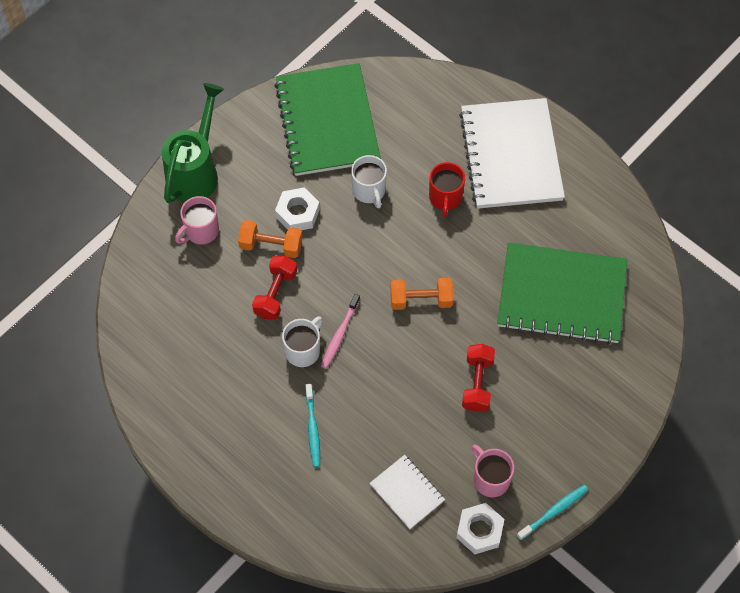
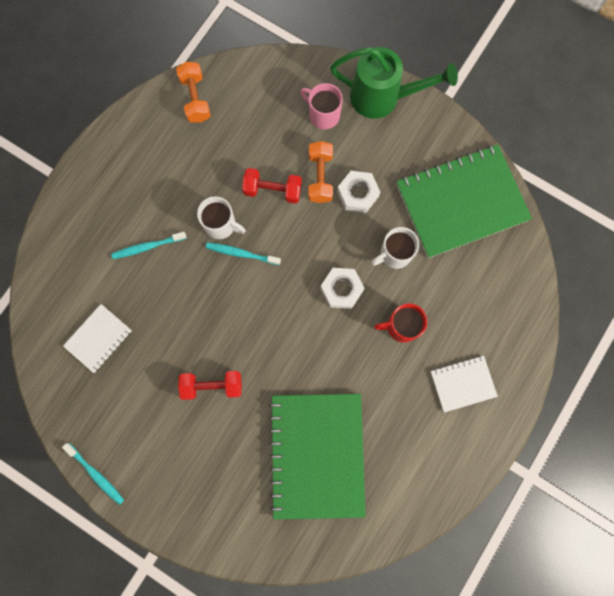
camera: 80 degrees right, 15 degrees up
(339, 334) = (241, 253): pink toothbrush -> turquoise toothbrush
(421, 300) = (289, 320): orange dumbbell -> orange dumbbell (195, 99)
(479, 530) = (70, 408): white nut -> white nut (341, 289)
(490, 479) = (120, 411): pink mug -> none
(511, 155) = (463, 383): white notebook -> white notebook, size x0.48

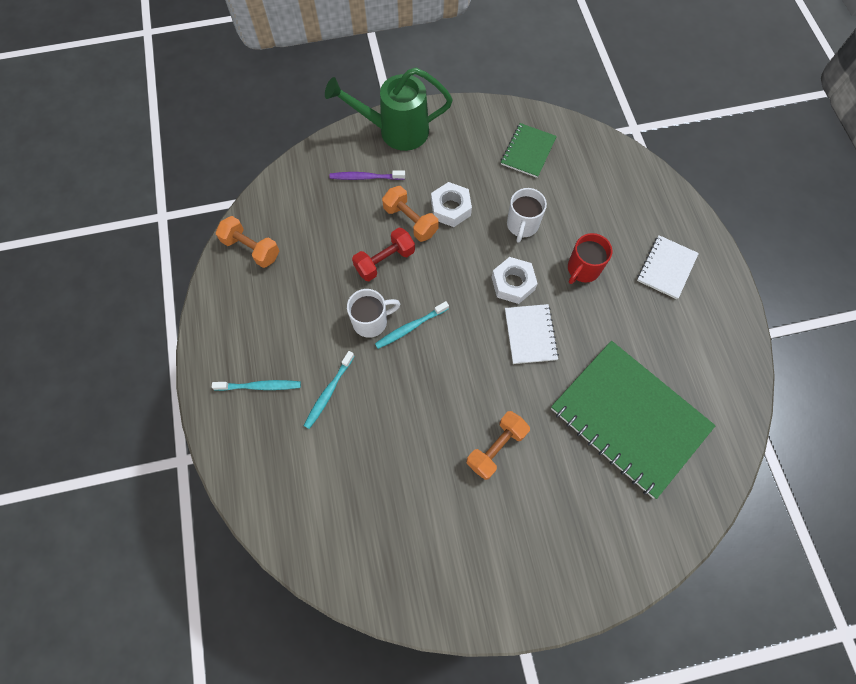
camera: 45 degrees left, 10 degrees down
(96, 474) = (480, 620): turquoise toothbrush -> turquoise toothbrush (260, 386)
(98, 338) = (363, 504): white notebook -> white notebook (530, 334)
(212, 385) = (496, 448): red dumbbell -> orange dumbbell
(323, 115) = (365, 177): pink mug -> purple toothbrush
(382, 97) = (396, 131): green watering can -> green watering can turned 150 degrees counterclockwise
(461, 202) = (528, 151): green notebook -> green notebook, size x0.48

